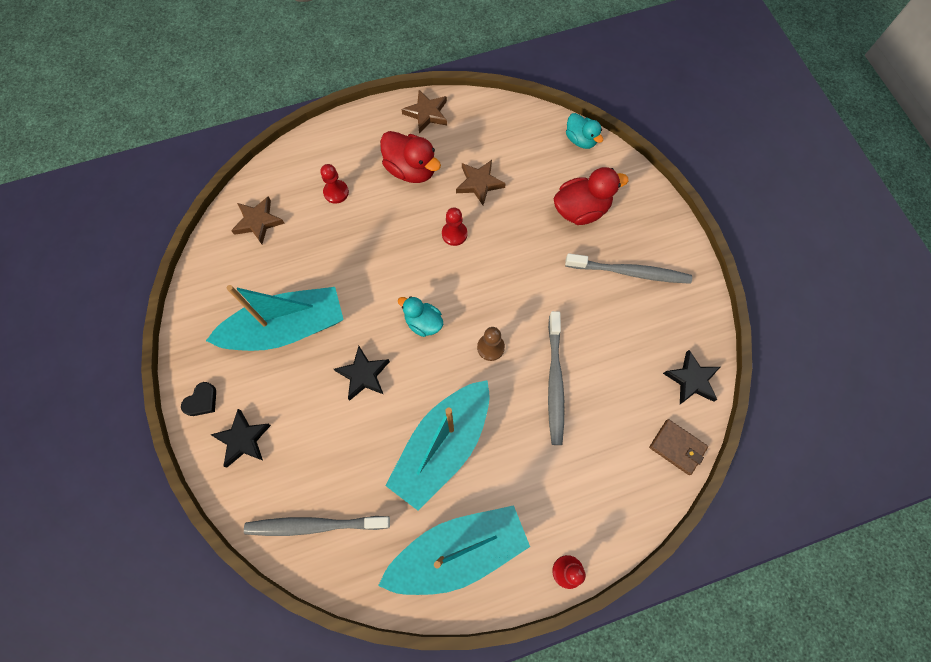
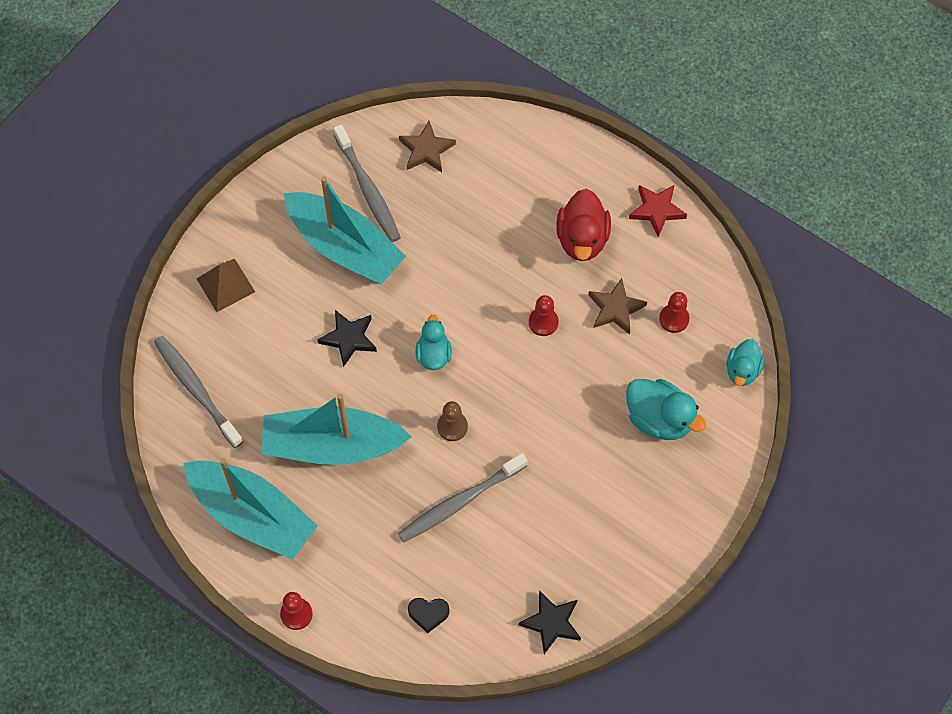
camera: 55 degrees right, 5 degrees down
(202, 401) = (234, 230): black heart -> black heart (428, 614)
(243, 439) = (225, 285): black star -> brown pyramid
(336, 192) = (506, 192): red pawn -> red pawn (674, 319)
(427, 113) = (657, 210): brown star -> red star
(581, 210) = (659, 419): red duck -> turquoise duck
(630, 272) = (625, 504): grey toothbrush -> grey toothbrush (368, 190)
(677, 447) = (474, 645): brown wallet -> none

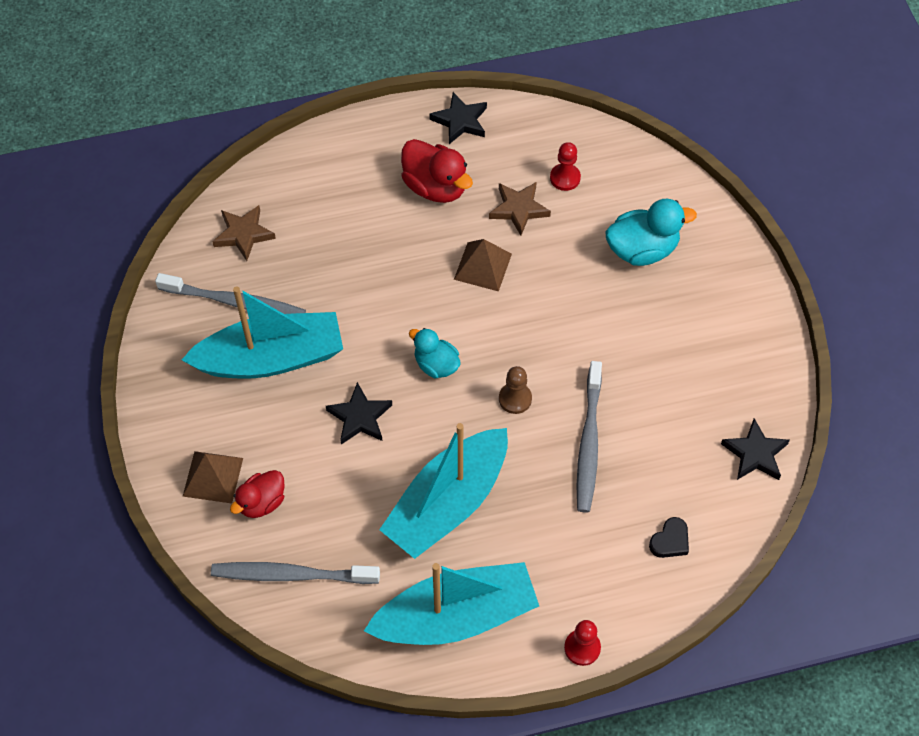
camera: 50 degrees left, 5 degrees down
(232, 330) = (262, 502): none -> red duck
(543, 322) = (482, 266): red pawn -> brown pyramid
(657, 210) = (460, 121): red star -> black star
(742, 370) = (651, 166): turquoise duck -> none

